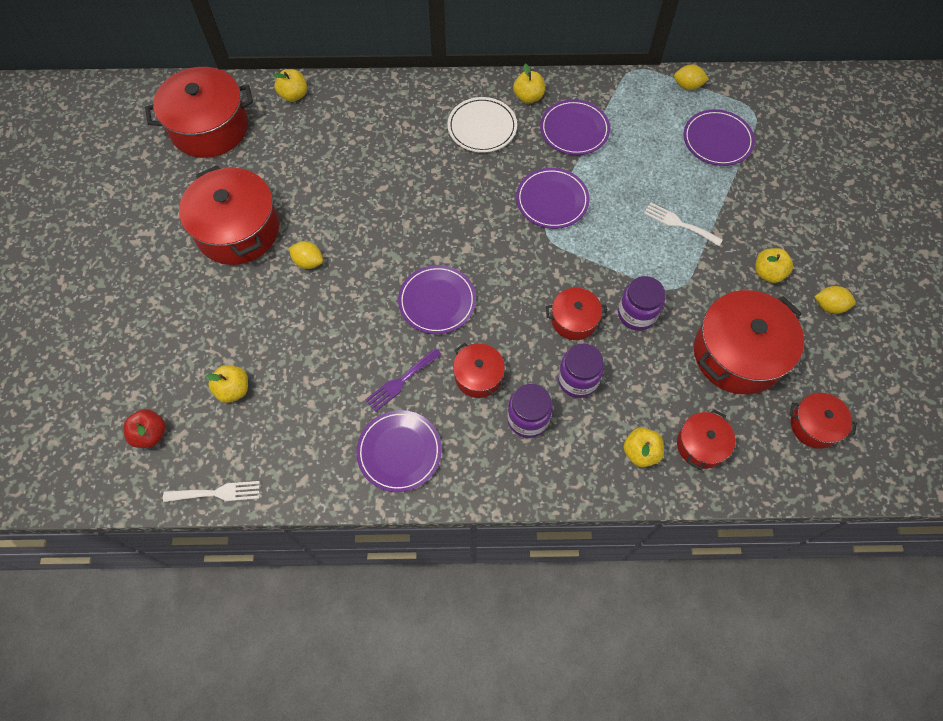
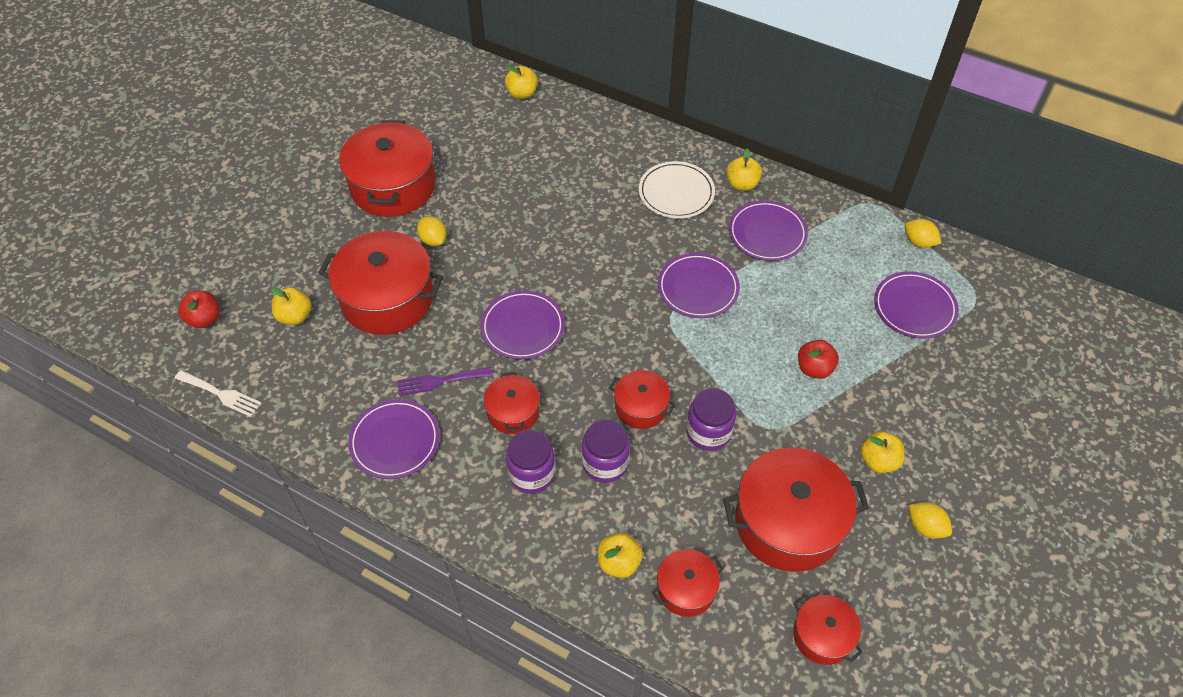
camera: 30 degrees right, 10 degrees down
(209, 127) = (430, 91): red pot -> red pot (387, 298)
(679, 224) = (814, 368): white fork -> red apple

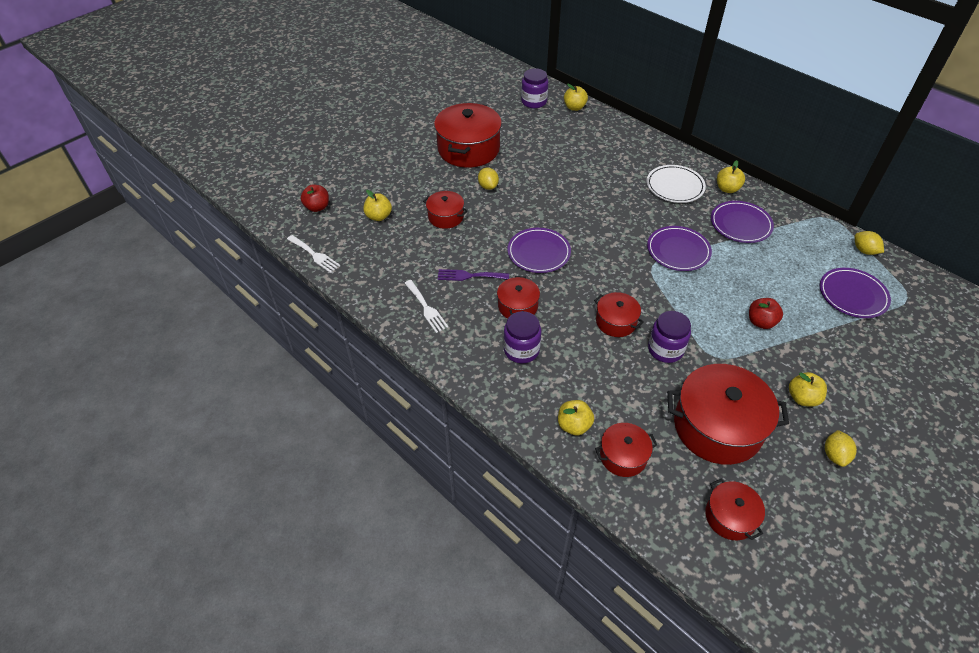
camera: 15 degrees right, 5 degrees down
(387, 298) = (446, 217): red pot -> red pot, size x0.52
(395, 441) = (426, 308): purple plate -> white fork
(605, 463) = (579, 354): purple jar -> purple jar (534, 102)
(925, 527) = (835, 455): yellow lemon -> yellow lemon turned 45 degrees clockwise

